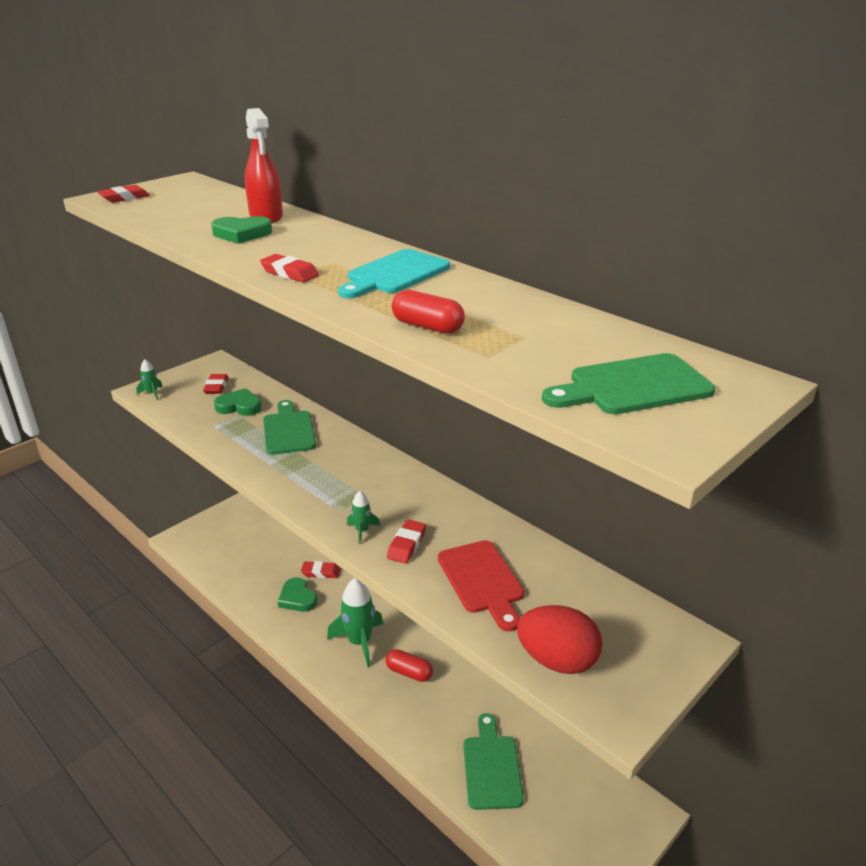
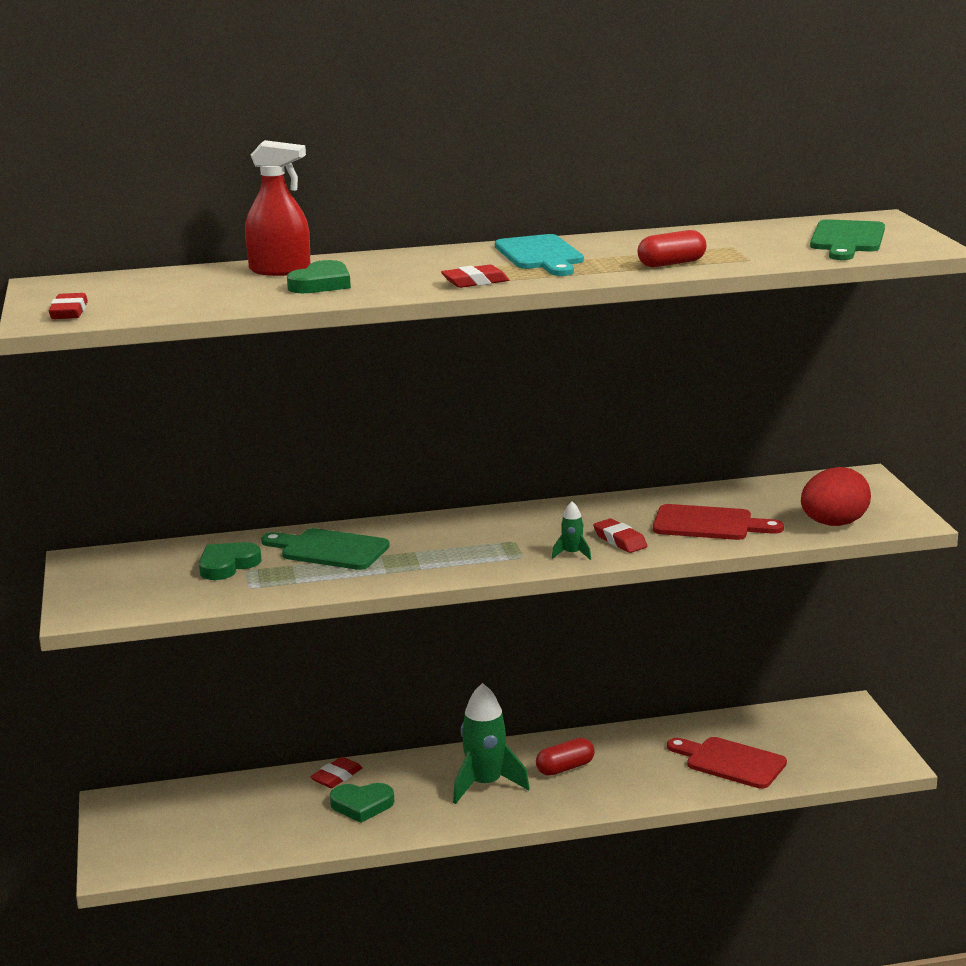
camera: 55 degrees left, 10 degrees down
(152, 393) = (99, 610): green rocket -> none
(216, 387) = (153, 569): red eraser -> none
(491, 767) = (730, 762): green cutting board -> red cutting board

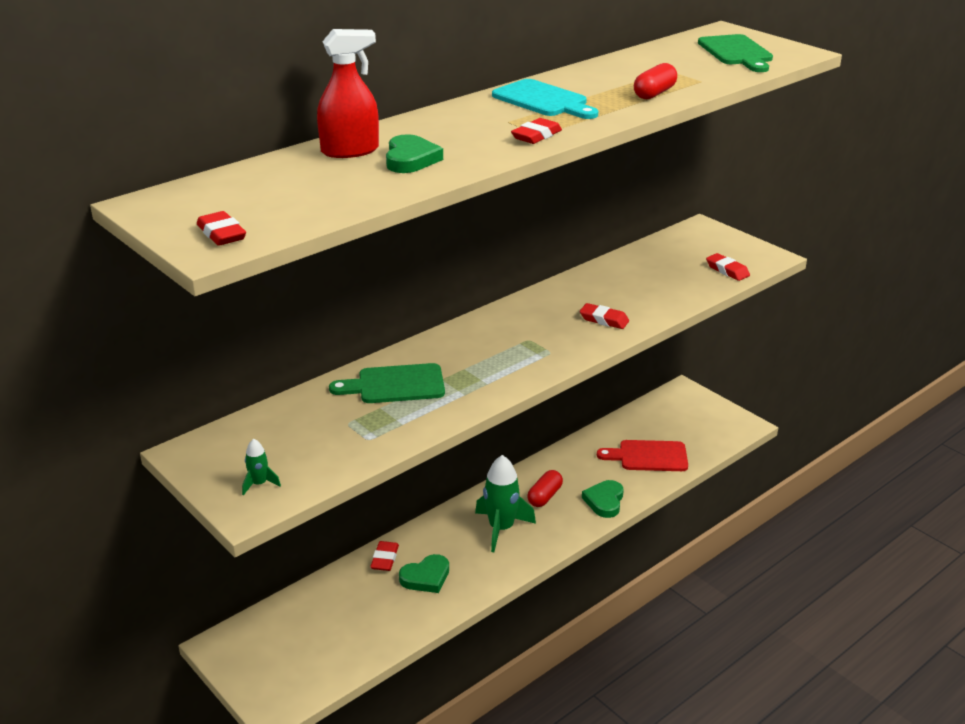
camera: 30 degrees left, 10 degrees up
(227, 565) = (326, 423): green heart -> green heart (604, 501)
(572, 554) = (584, 340): green rocket -> green rocket (259, 484)
(708, 524) = (648, 290): red cutting board -> none
(833, 524) = (727, 270): red egg -> red eraser

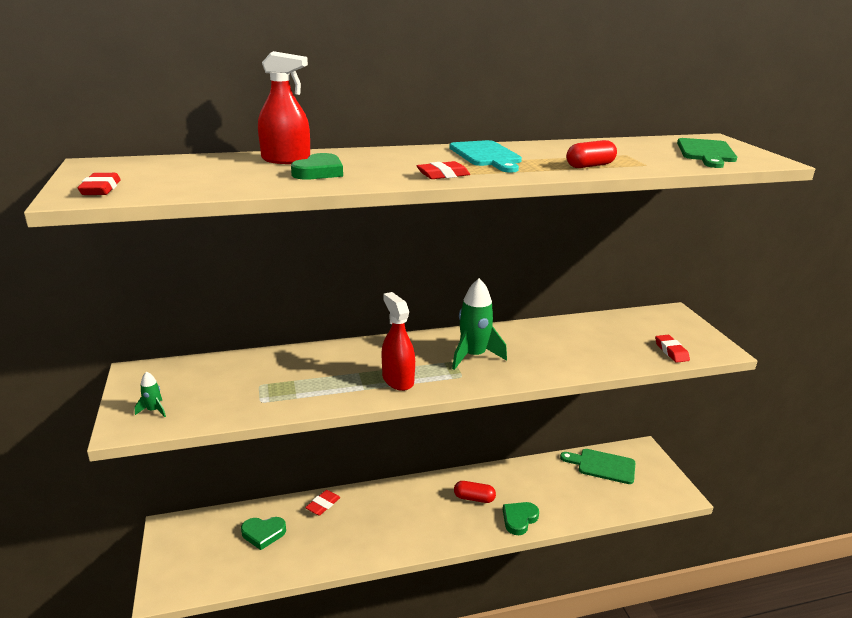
camera: 25 degrees right, 5 degrees down
(395, 385) = (321, 367): green cutting board -> green cutting board (602, 466)
(426, 577) = (340, 530): green heart -> green heart (263, 533)
(490, 375) = (397, 380): none -> red spray bottle
(501, 528) = (423, 512): green rocket -> green rocket (473, 356)
(544, 496) = (474, 498): red capsule -> red capsule turned 45 degrees clockwise
(604, 320) = (528, 363): red eraser -> none
(648, 456) = (580, 494): red cutting board -> none

